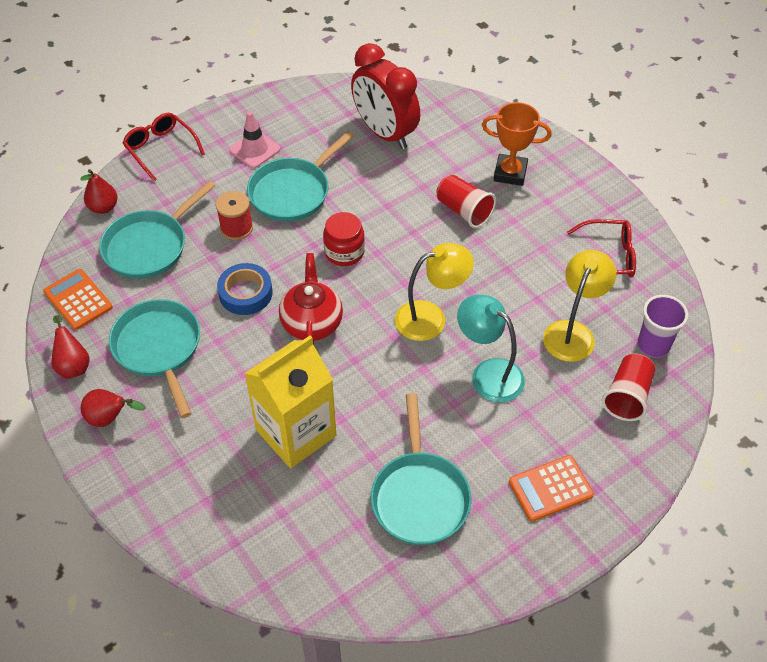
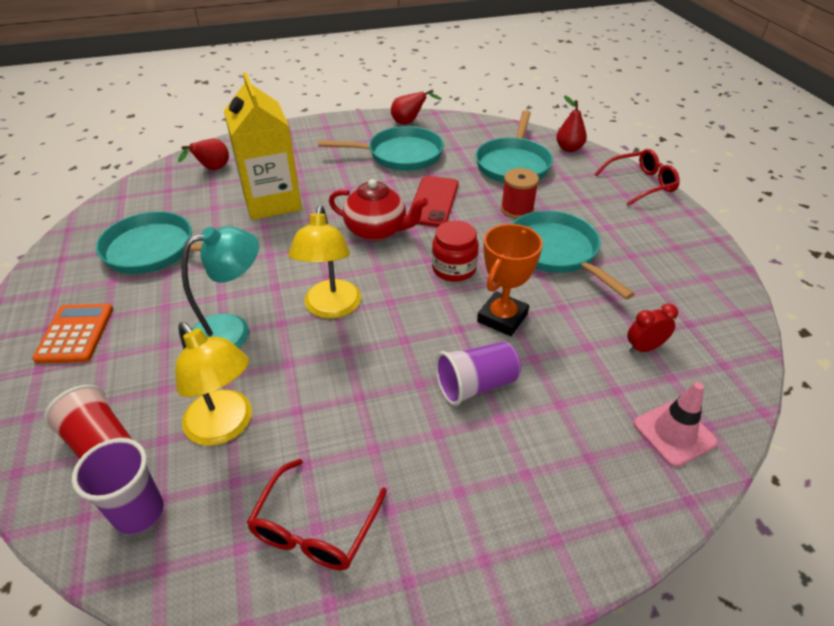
camera: 110 degrees right, 10 degrees down
(78, 300) = (470, 129): orange calculator -> none
(110, 418) = (352, 130): red pear -> red pear (212, 170)
(150, 246) = (513, 164): turquoise pan -> turquoise pan turned 135 degrees counterclockwise
(245, 293) = (433, 201): blue tape -> red phone
(254, 150) = (630, 238): pink traffic cone -> pink traffic cone (674, 433)
(385, 133) = (644, 348): red clock -> red clock, size x0.42
(463, 211) = (476, 385): red cup -> purple cup
(510, 173) = (532, 464): orange trophy -> orange trophy (502, 318)

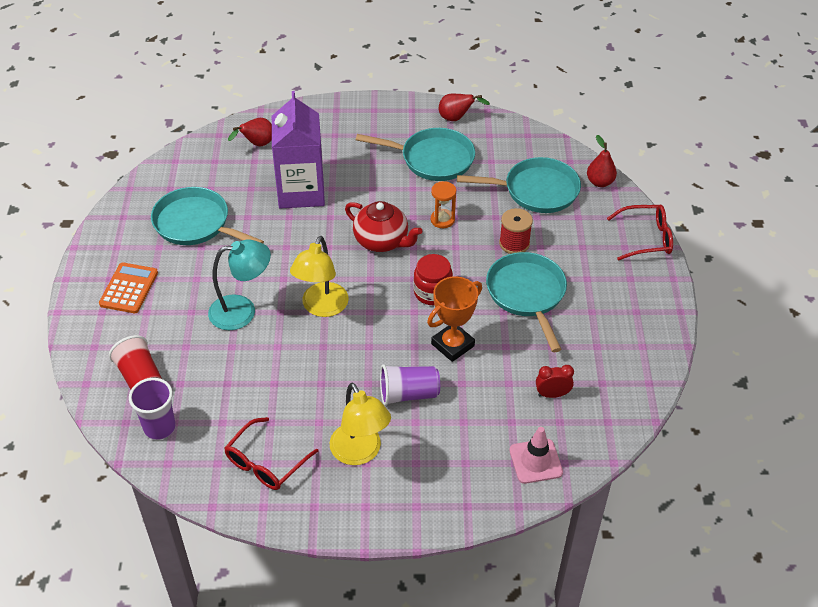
camera: 15 degrees right, 5 degrees up
(225, 427) = (223, 384): yellow lamp -> yellow lamp (360, 453)
(272, 201) = (301, 191): yellow carton -> purple carton
(433, 201) = (442, 220): red phone -> orange hourglass
(513, 164) = (536, 190): turquoise pan -> turquoise pan turned 120 degrees counterclockwise

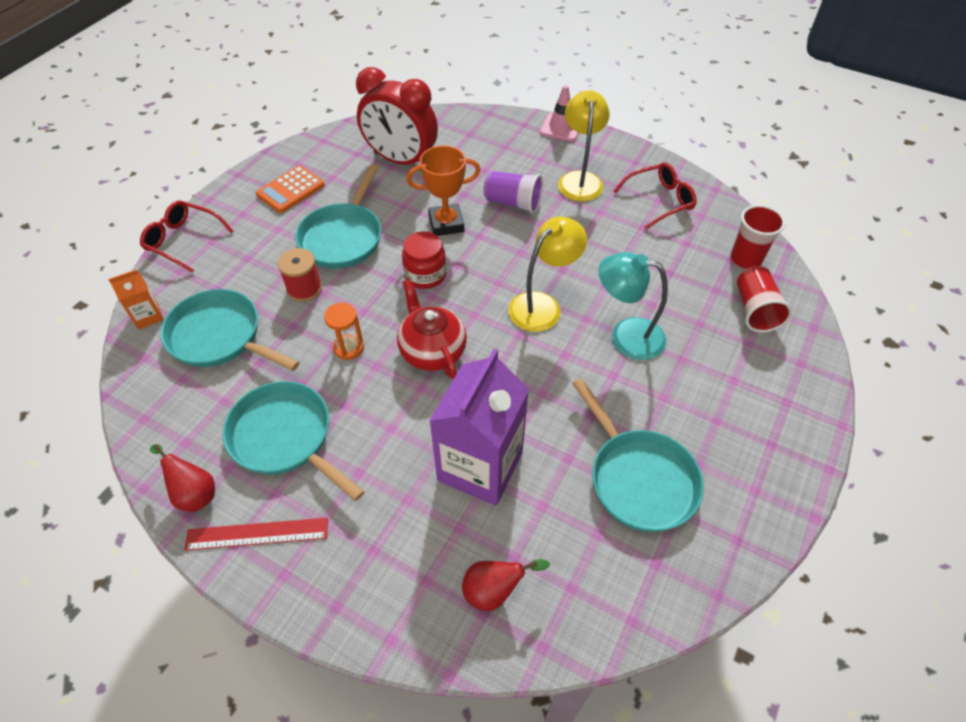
camera: 150 degrees left, 5 degrees up
(129, 288) = (749, 419): orange calculator -> orange calculator (290, 190)
(159, 427) = (745, 259): purple cup -> red cup
(404, 117) = (257, 534): none -> red ruler
(535, 461) = (454, 129): pink traffic cone -> pink traffic cone (561, 127)
(552, 394) = (401, 160): red clock -> red clock, size x2.40
(599, 182) = (148, 316): red pear -> orange carton

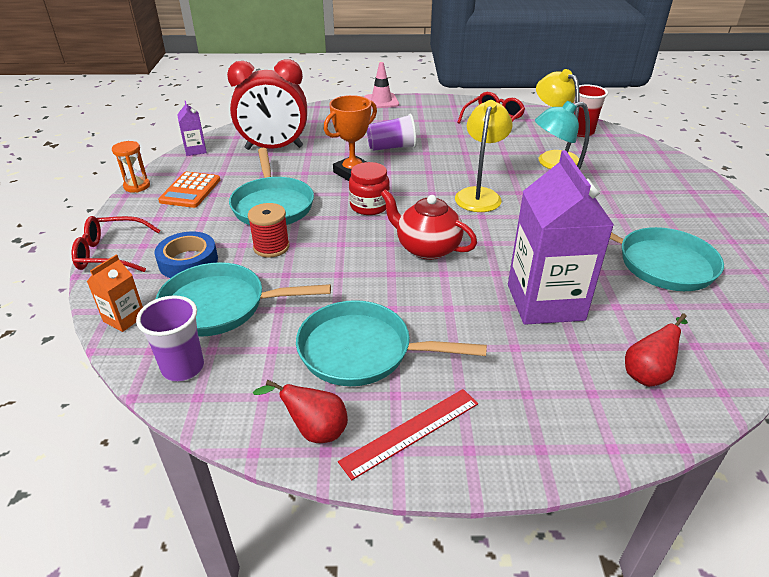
camera: 30 degrees left, 15 degrees down
(153, 386) = (183, 368): none -> purple cup
(231, 276) = (188, 261): none -> blue tape
(331, 137) = (195, 150): none -> purple carton
(348, 347) = (353, 270): orange hourglass -> orange hourglass (137, 186)
(580, 179) = (426, 123): yellow lamp -> yellow lamp (553, 157)
(755, 310) = (617, 154): red cup -> none

